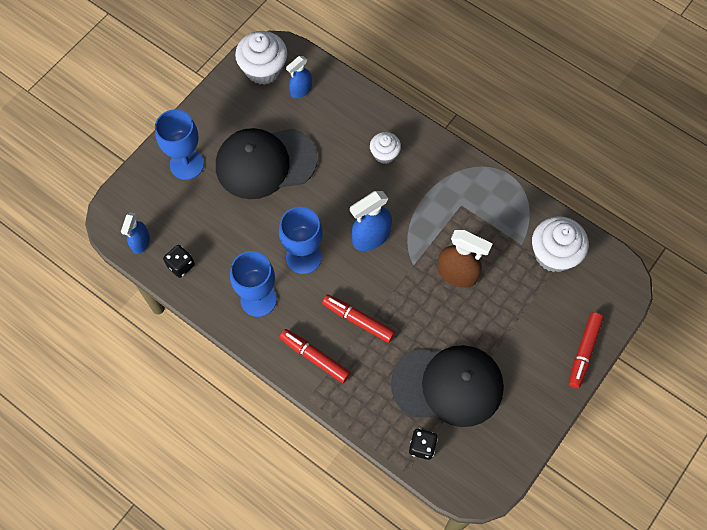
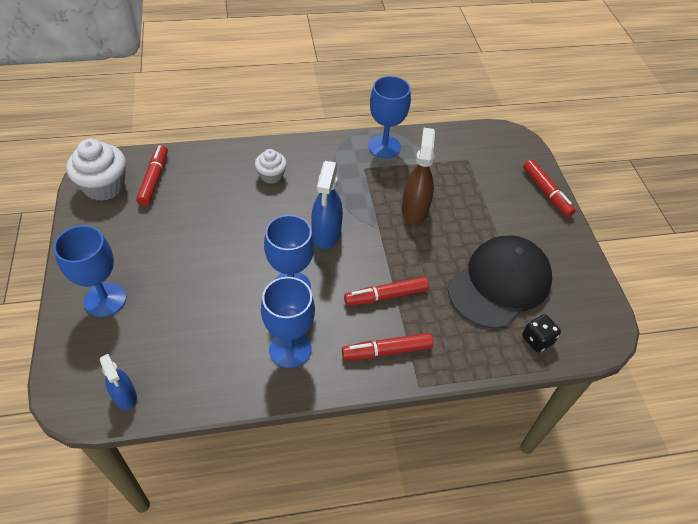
camera: 50 degrees left, 15 degrees down
(181, 265) = (188, 382): black dice -> none
(265, 163) = (180, 247): black cap -> none
(301, 90) = (154, 179): blue spray bottle -> red marker
(457, 274) = (415, 210): brown spray bottle -> brown spray bottle turned 60 degrees counterclockwise
(500, 199) = (384, 147): none -> blue goblet
(554, 254) = (457, 153): white cupcake -> none

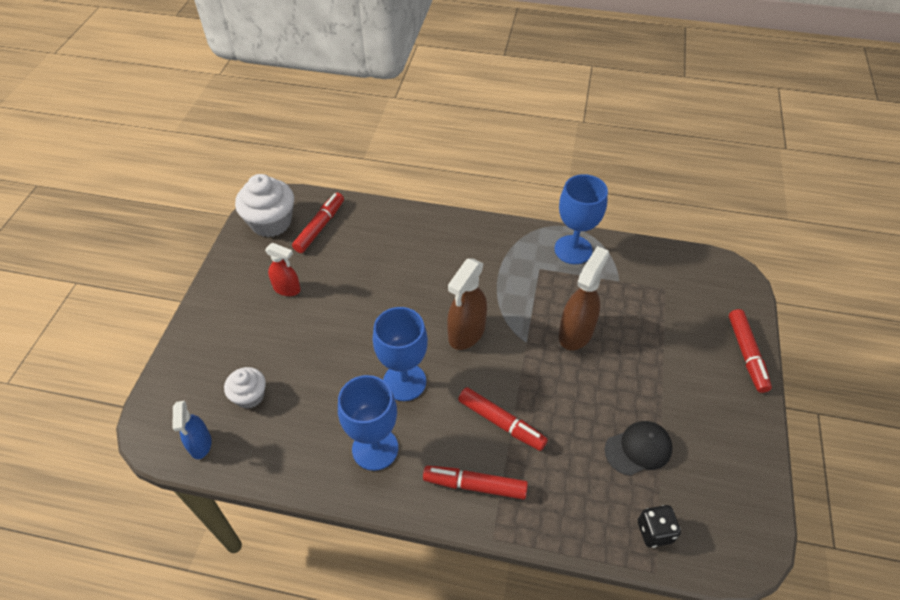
camera: 25 degrees right, 0 degrees up
(105, 299) = (224, 339): blue goblet -> none
(147, 240) = (287, 289): none -> red spray bottle
(271, 175) = (436, 252): white cupcake -> white cupcake (250, 396)
(326, 234) = (466, 333): blue spray bottle -> brown spray bottle
(386, 296) = (501, 422): red marker -> red marker turned 150 degrees counterclockwise
(499, 284) = (638, 449): black cap -> black cap, size x0.50

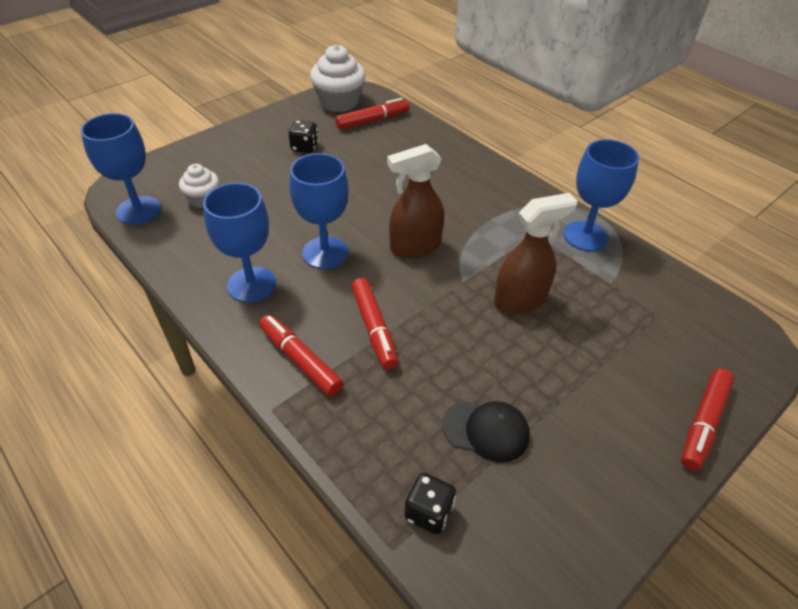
camera: 35 degrees right, 5 degrees down
(200, 444) = (138, 210): blue spray bottle -> blue goblet
(287, 289) = (304, 147): red spray bottle -> black dice

